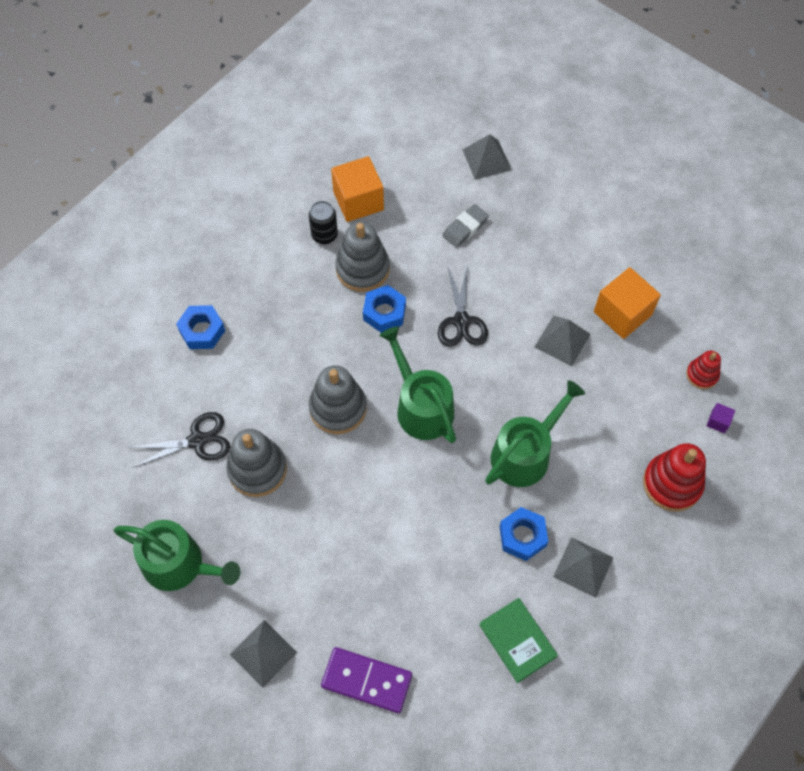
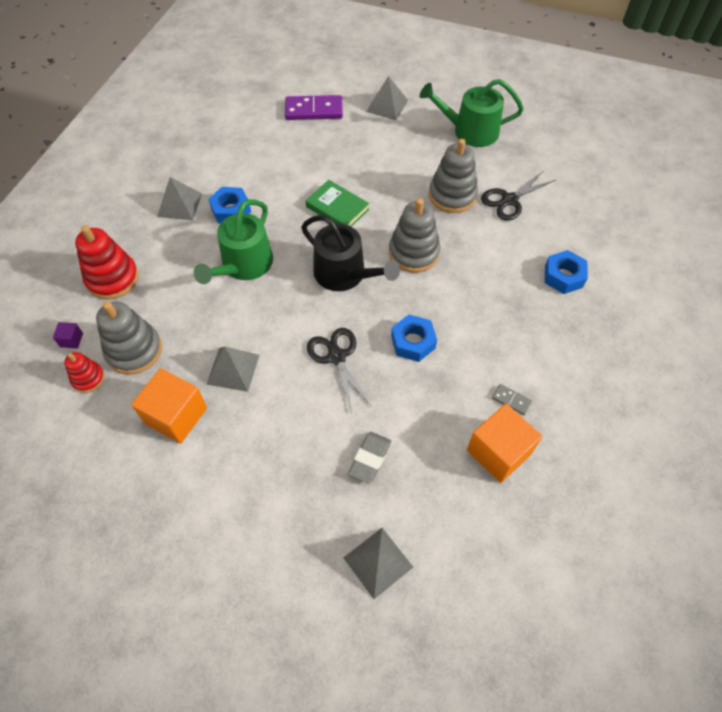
camera: 160 degrees right, 5 degrees down
(324, 235) = (511, 400): black can -> grey domino
(362, 269) = (455, 377): grey stacking toy -> grey stacking toy (134, 350)
(421, 406) = (345, 274): green watering can -> black watering can
(517, 641) = (219, 153): green book -> green book (337, 208)

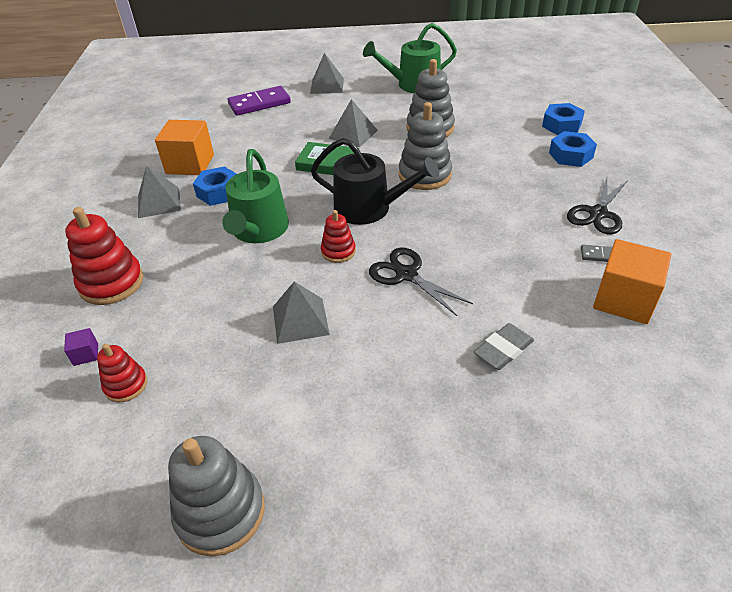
camera: 20 degrees left, 15 degrees down
(134, 350) = (172, 340): grey stacking toy -> grey stacking toy (220, 512)
(176, 416) = (258, 385): orange cube -> orange cube (190, 164)
(295, 312) = (338, 251): none -> red stacking toy
(370, 459) = (503, 350): grey eraser -> grey eraser turned 45 degrees clockwise
(378, 562) = (584, 444): grey pyramid -> grey pyramid (353, 134)
(413, 342) = (474, 240): blue nut -> blue nut (561, 125)
(509, 200) = (482, 119): black scissors -> black scissors (598, 213)

